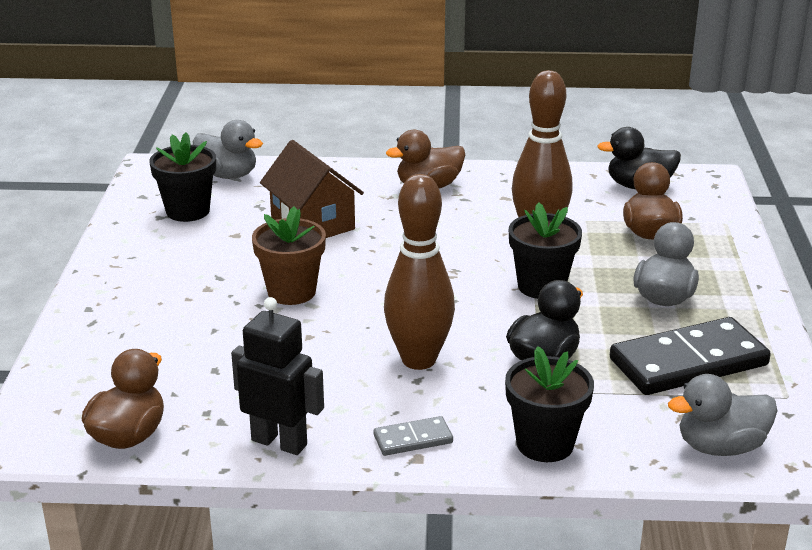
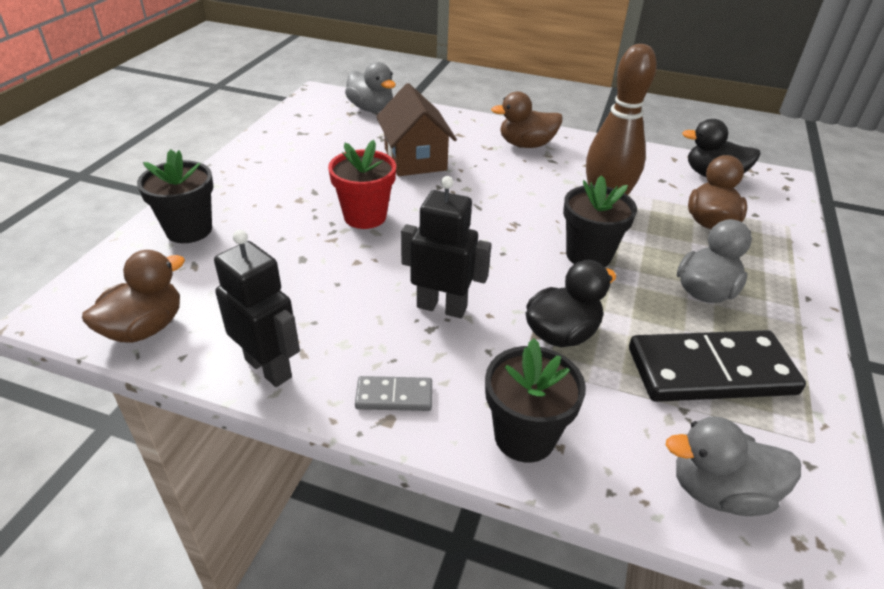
camera: 15 degrees right, 10 degrees up
(188, 211) = (324, 132): black flower pot -> black flower pot (189, 230)
(291, 292) = (365, 216): brown flower pot -> red flower pot
(419, 360) = (441, 307): brown bowling pin -> black robot

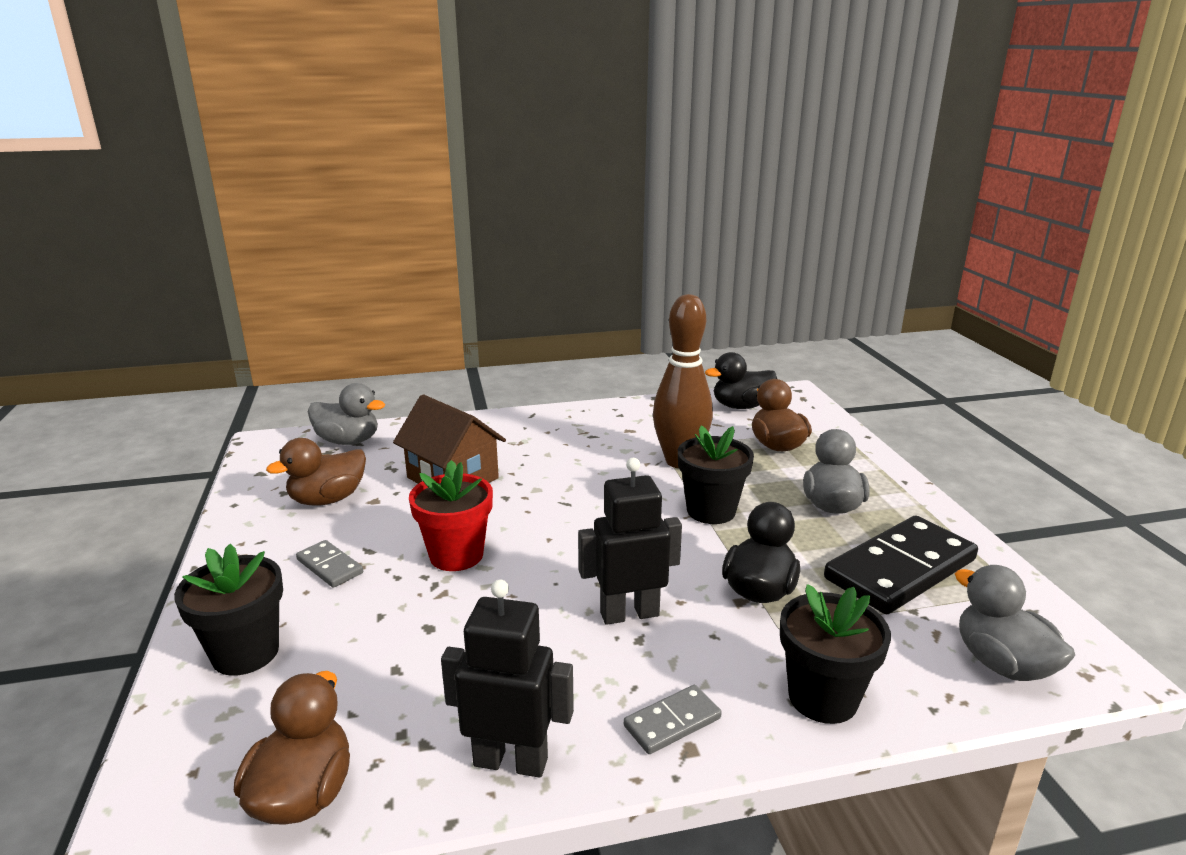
camera: 30 degrees left, 15 degrees down
(281, 193) = (329, 566): none -> grey domino
(526, 145) = (553, 428): brown duck -> brown duck (328, 499)
(719, 491) = (1002, 664): grey duck -> grey duck turned 90 degrees clockwise

